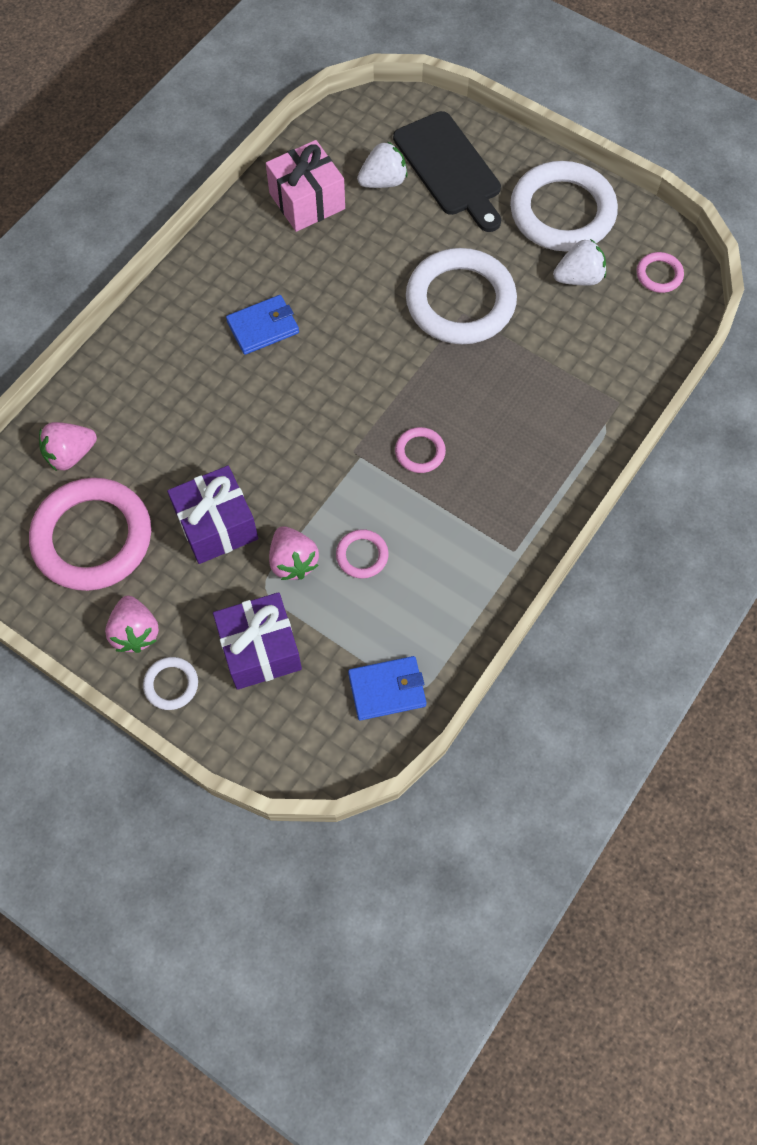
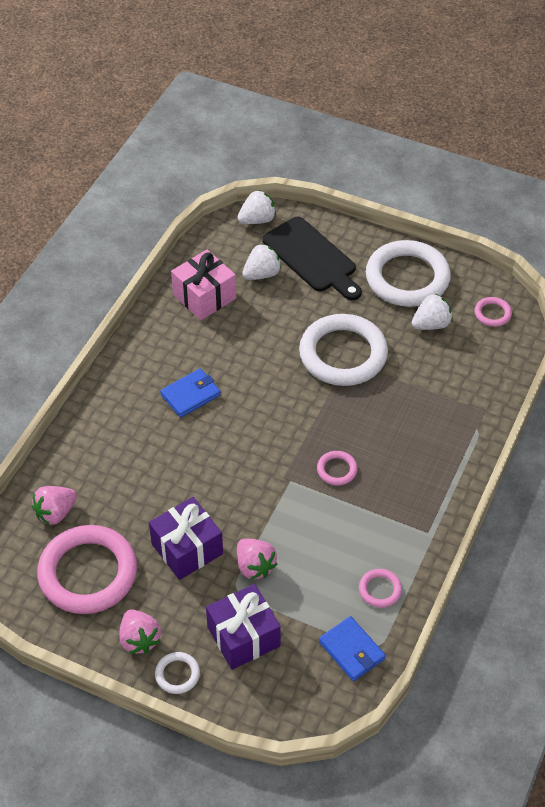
camera: 10 degrees left, 15 degrees down
(362, 555) = (308, 553): pink ring -> pink ring (380, 590)
(387, 689) = (351, 650): blue wallet -> blue wallet turned 75 degrees clockwise
(393, 109) = (257, 220): none -> white strawberry

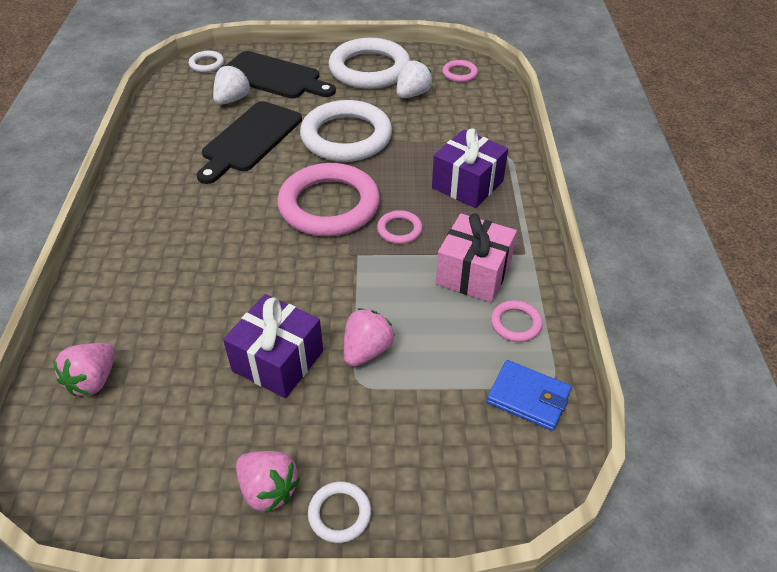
camera: 25 degrees left, 5 degrees down
(88, 573) = (164, 435): pink ring -> pink ring (329, 205)
(190, 395) = (208, 213): blue wallet -> none
(204, 296) = (183, 130): pink gift -> pink gift (473, 273)
(243, 636) = (397, 432): purple gift -> purple gift (467, 184)
(254, 566) = (367, 350): pink strawberry -> pink strawberry turned 90 degrees counterclockwise
(257, 220) = (207, 64): white strawberry -> white ring
(257, 327) = (250, 139): none -> black cutting board

